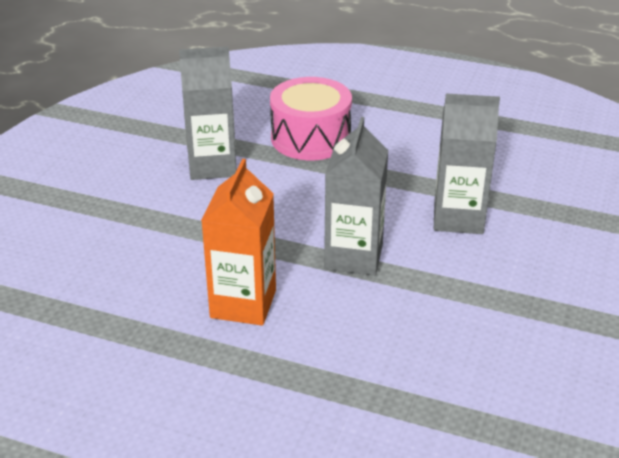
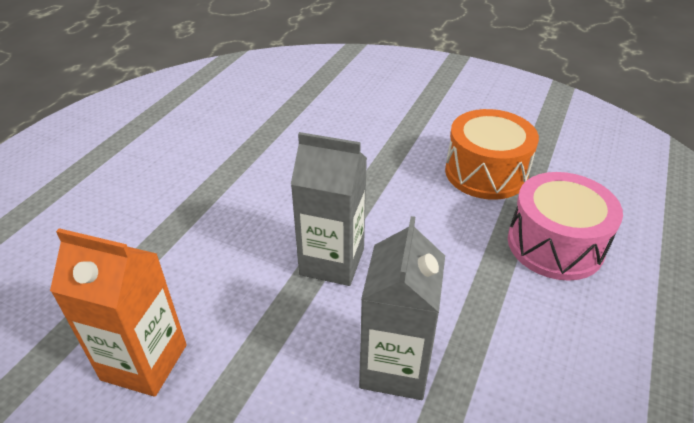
camera: 95 degrees right, 5 degrees up
(212, 166) = (486, 172): grey carton -> orange drum
(243, 304) = (280, 187): orange carton -> orange carton (144, 362)

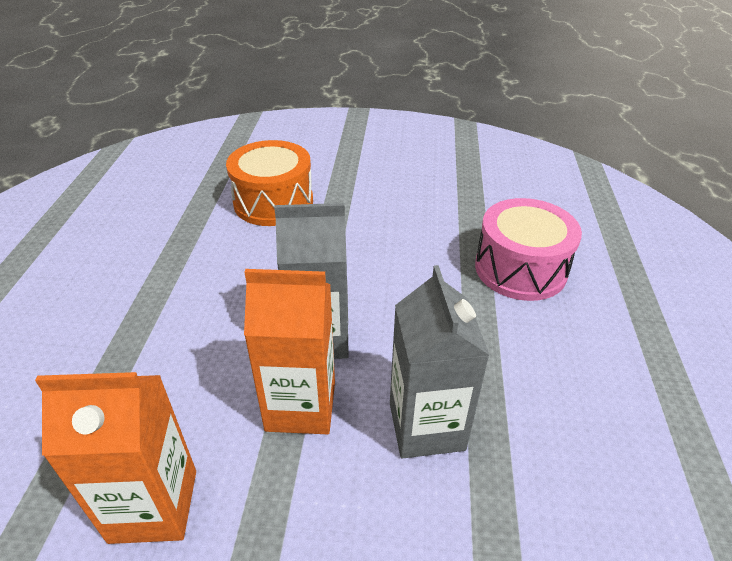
camera: 20 degrees left, 0 degrees up
(292, 316) = (301, 406): none -> orange carton
(486, 172) = (431, 215): orange drum -> orange drum (273, 202)

